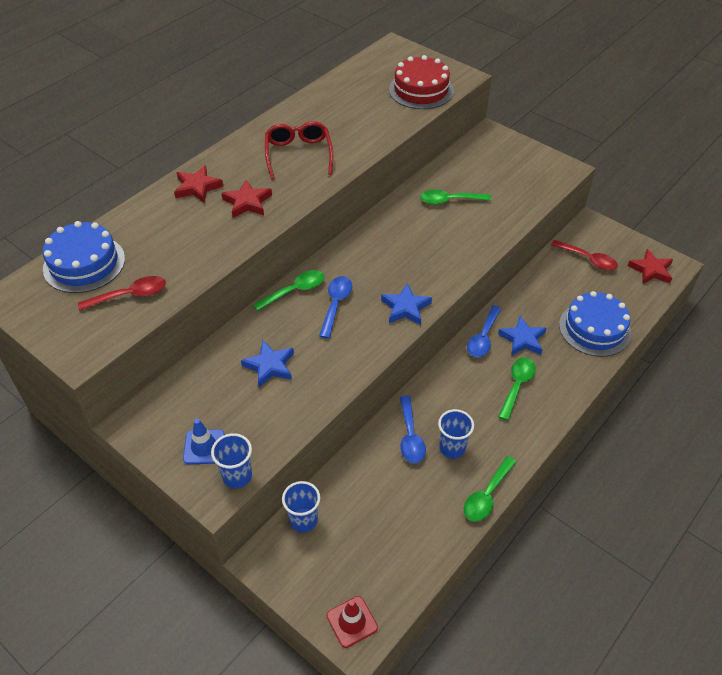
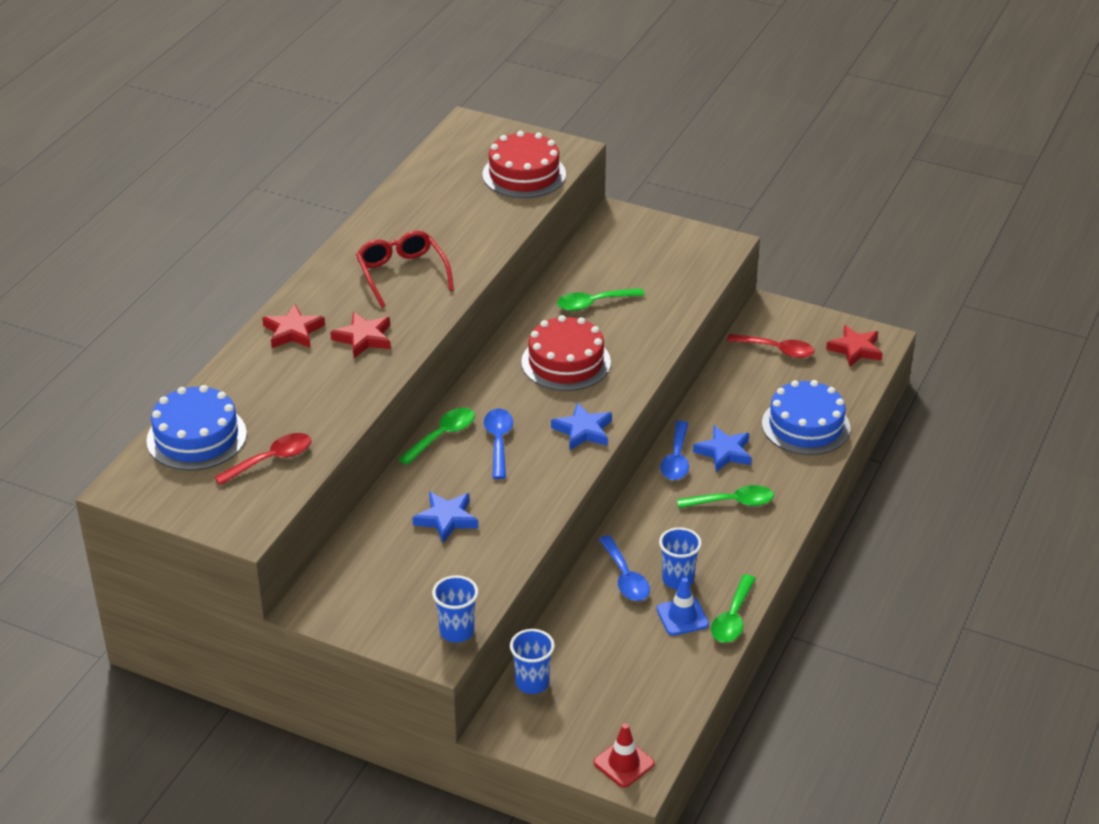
camera: 15 degrees left, 10 degrees down
(204, 447) = (405, 612): blue traffic cone -> blue traffic cone (682, 617)
(412, 245) = (566, 362): none -> red cake
(517, 385) = (732, 502): green spoon -> green spoon turned 75 degrees clockwise

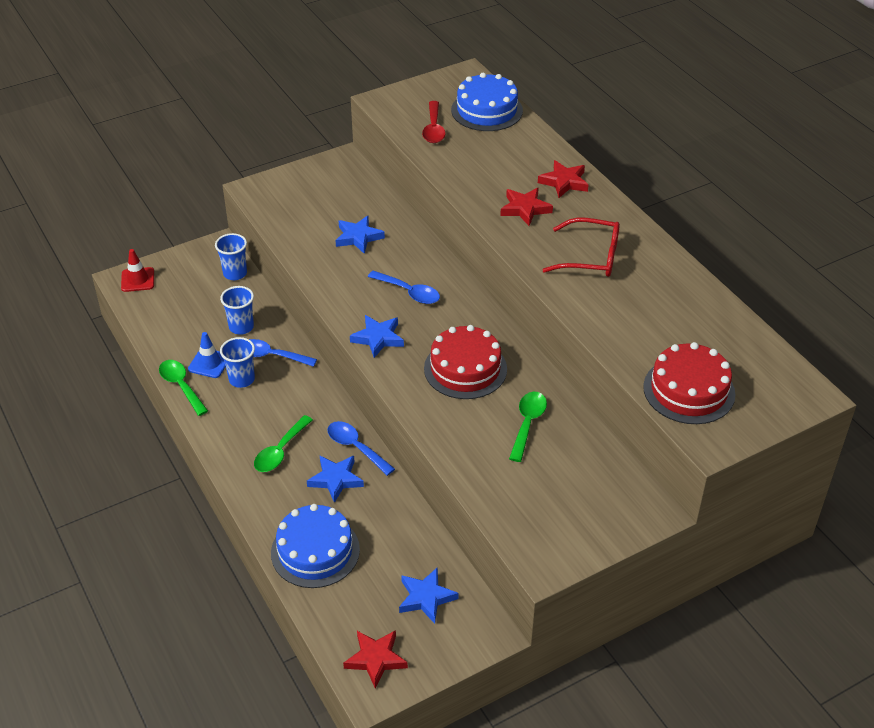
camera: 125 degrees right, 5 degrees up
(442, 436) = (442, 270): green spoon -> none
(457, 631) = (261, 202): blue cup -> blue cup (241, 327)
(777, 350) = (426, 598): red spoon -> blue star

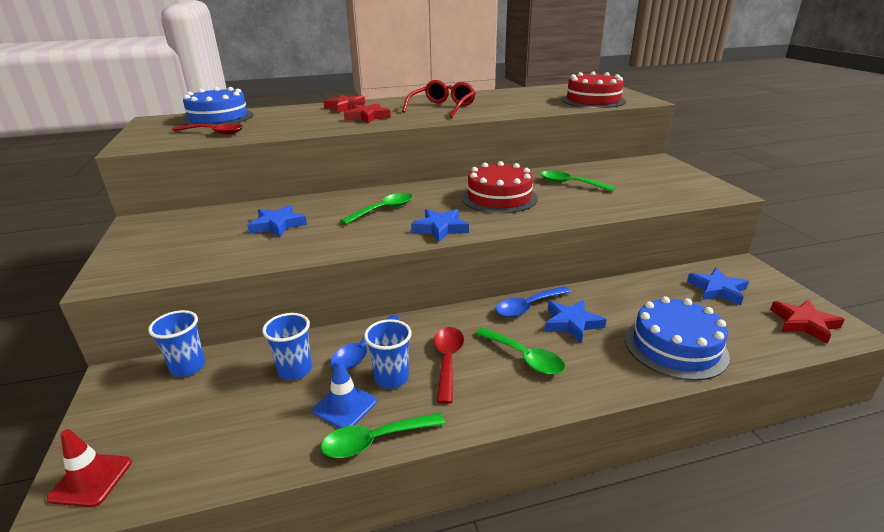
camera: 75 degrees left, 15 degrees down
(267, 406) = (447, 360): none -> red spoon
(409, 292) = (383, 210): blue spoon -> green spoon

